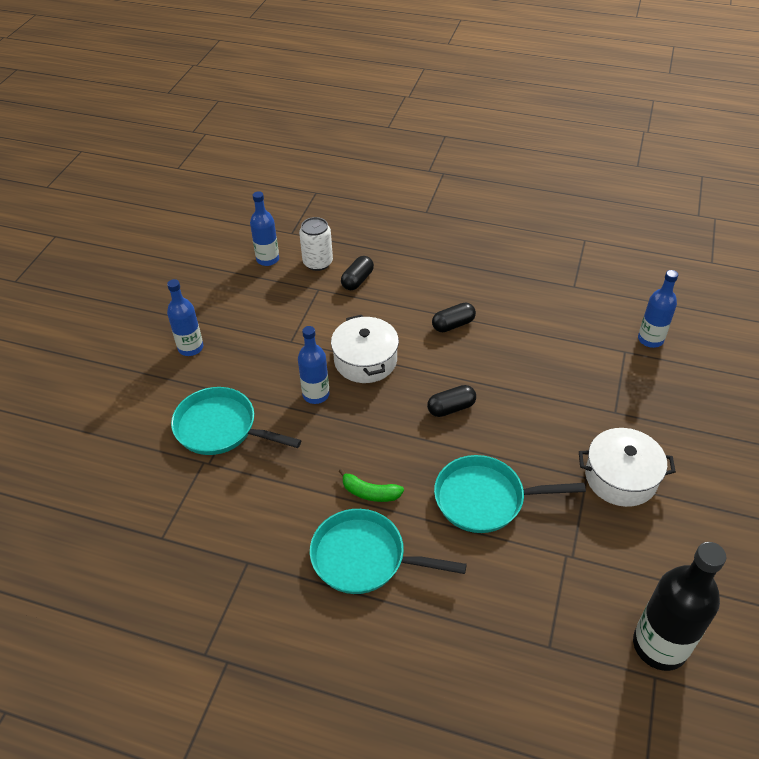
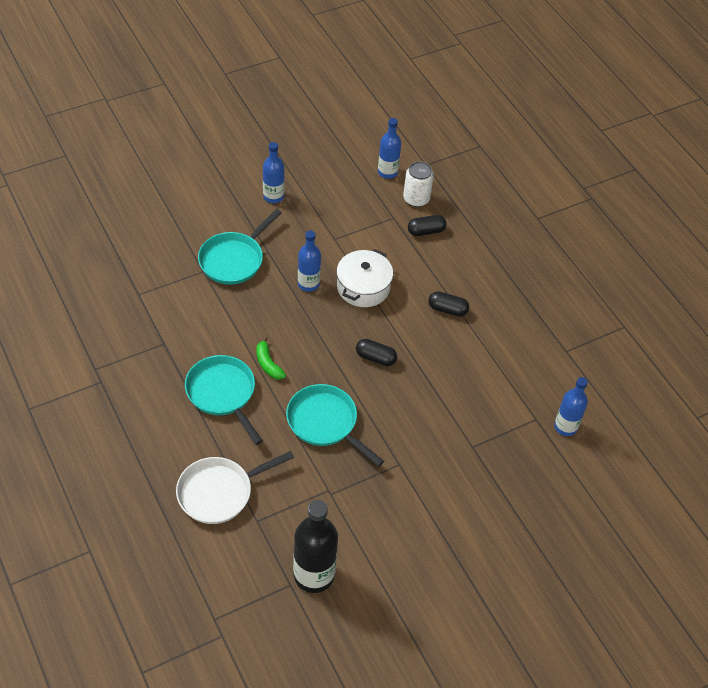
camera: 40 degrees right, 5 degrees up
(221, 428) = (234, 259): turquoise pan -> turquoise pan turned 120 degrees counterclockwise
(482, 655) = (219, 492): none -> white pan
(620, 477) = (419, 482): white pot -> none

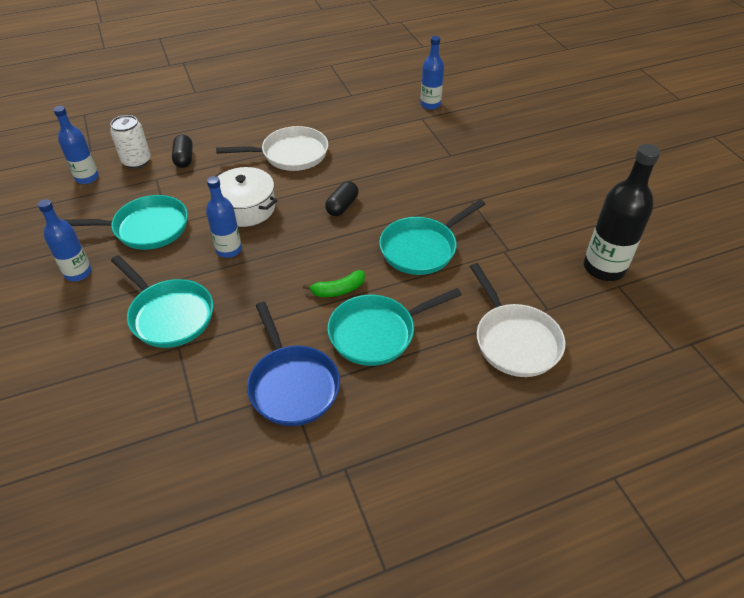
camera: 80 degrees left, 5 degrees down
(171, 344) = (292, 384): none -> blue pan
(328, 225) = (146, 228): none -> turquoise pan
(447, 309) = (290, 154): black capsule -> white pan

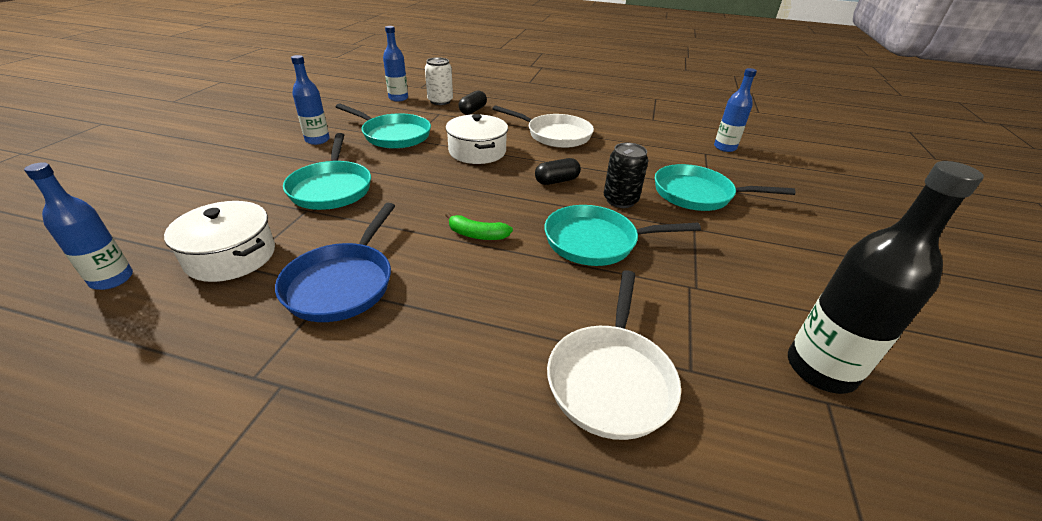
camera: 35 degrees right, 10 degrees down
(177, 420) = (231, 256): none -> white pot
(229, 250) = (429, 170): blue bottle -> blue bottle (112, 279)
(377, 333) = (468, 285): turquoise pan -> turquoise pan (698, 194)
(404, 201) = (620, 200): none -> black can

